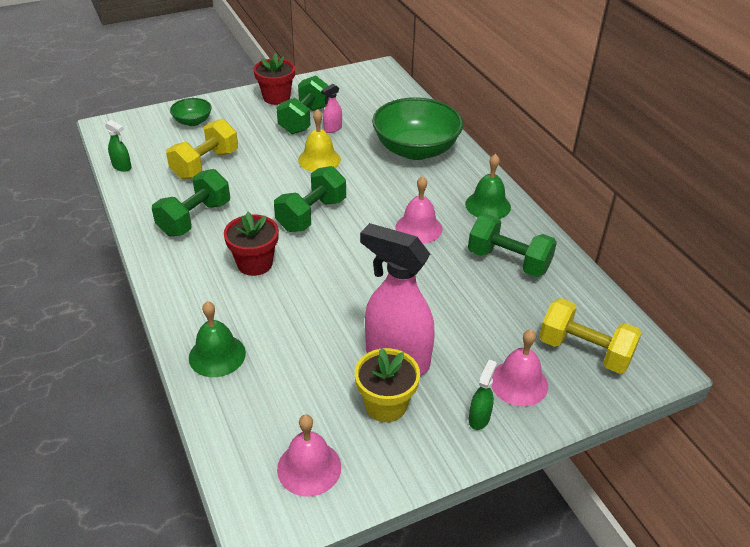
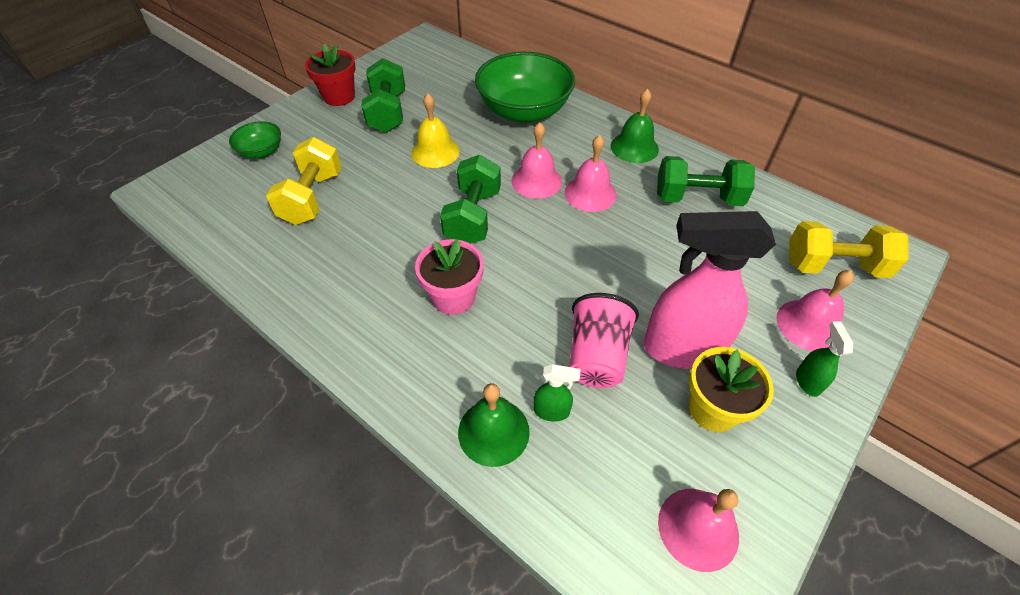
camera: 25 degrees left, 10 degrees up
(122, 167) = (210, 234): green spray bottle -> green spray bottle (552, 411)
(195, 218) = (345, 268): green dumbbell -> none
(255, 263) = (453, 297): red flower pot -> pink flower pot
(327, 339) = (596, 356): none -> pink cup
(332, 128) = (424, 114): pink spray bottle -> none
(382, 205) = (536, 181): none -> pink bell

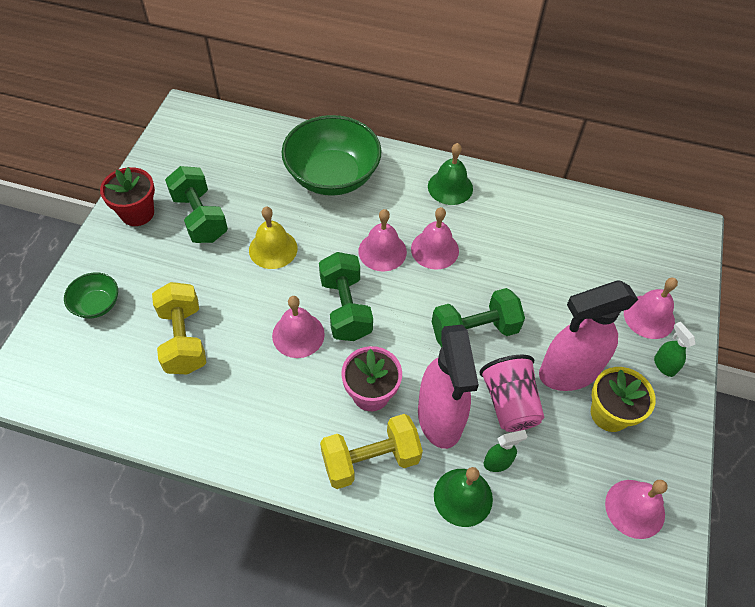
camera: 25 degrees left, 5 degrees up
(415, 225) = (298, 335): none -> pink bell
(511, 344) = (440, 418): none -> pink spray bottle
(697, 198) = (524, 225): green dumbbell -> green dumbbell (474, 331)
(833, 266) = (648, 257): yellow dumbbell -> yellow dumbbell (370, 460)

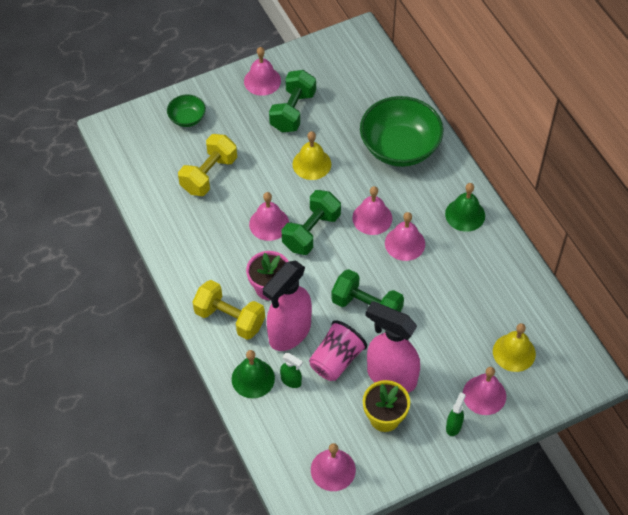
camera: 50 degrees right, 0 degrees up
(137, 213) = (262, 81): red flower pot -> pink bell
(622, 262) = (514, 352): none -> yellow bell

